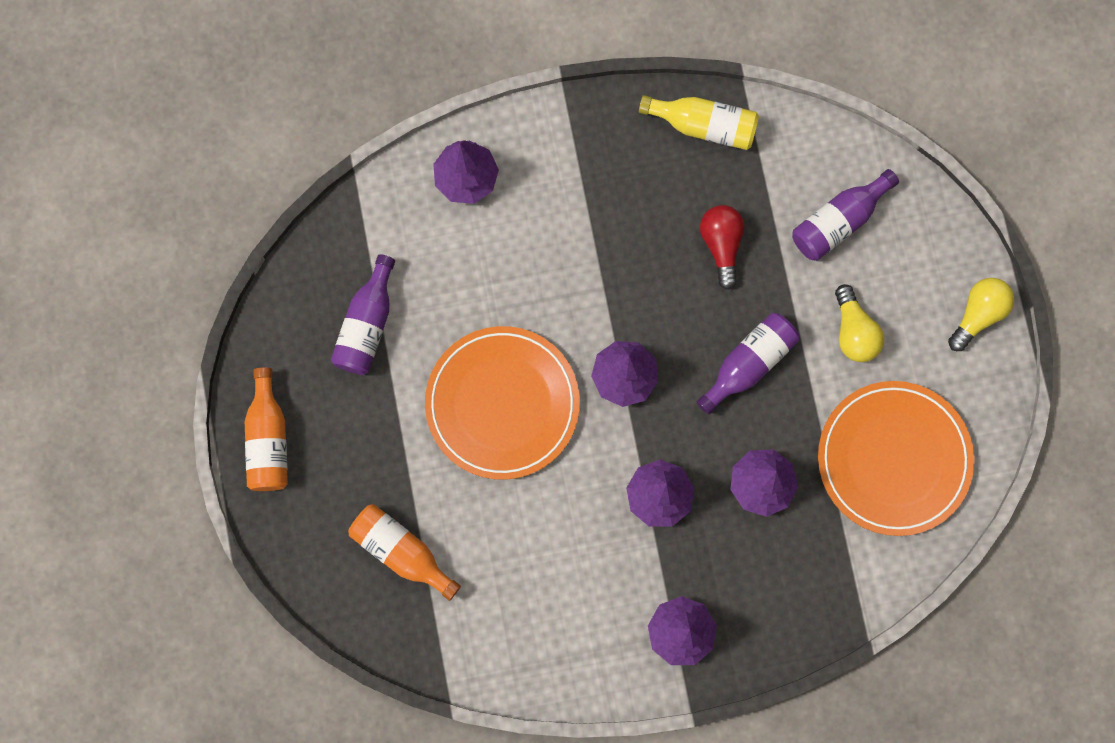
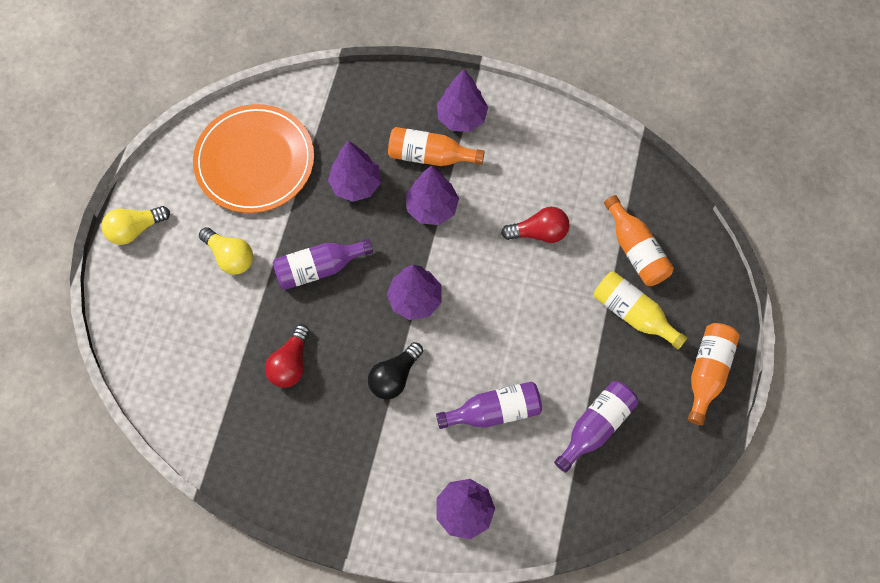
camera: 155 degrees left, 10 degrees down
(502, 404) = (515, 320): orange plate -> none
(521, 522) = (539, 232): none -> red light bulb
(604, 281) = (394, 377): none -> black light bulb
(693, 562) = (430, 156): none -> orange bottle
(704, 125) = (251, 465): yellow bottle -> yellow bottle (633, 314)
(838, 221) = (193, 341): purple bottle -> purple bottle (494, 411)
(854, 332) = (230, 256): yellow light bulb -> yellow light bulb turned 120 degrees clockwise

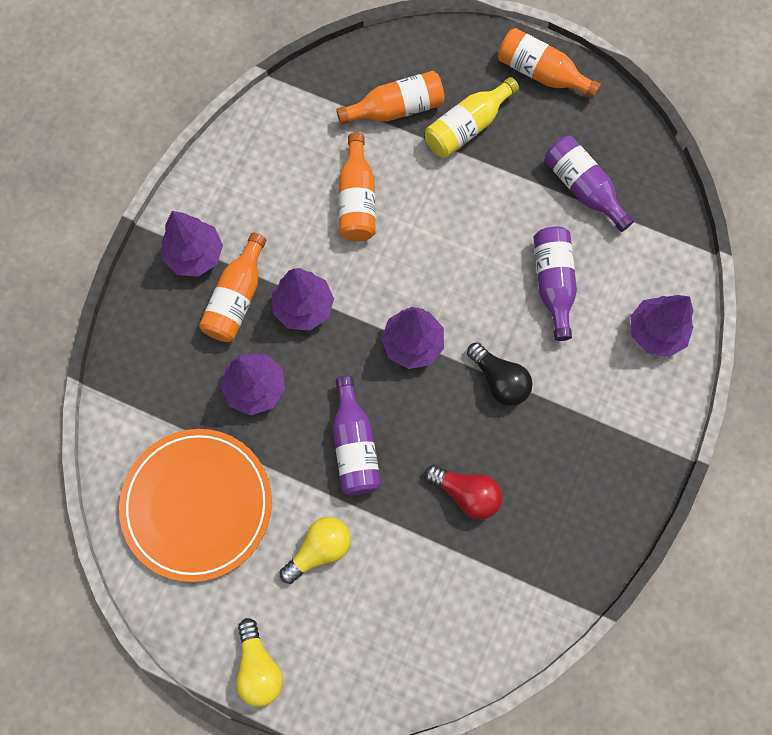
camera: 80 degrees left, 5 degrees up
(539, 232) = (357, 200): red light bulb -> orange bottle

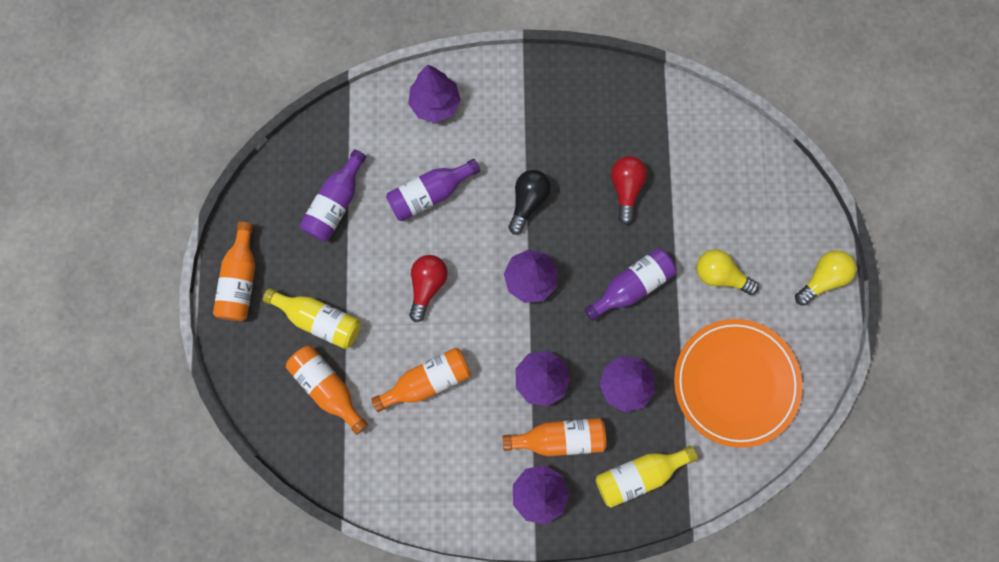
camera: 115 degrees left, 5 degrees up
(161, 357) = (638, 474): none -> yellow bottle
(454, 239) = (427, 285): none -> red light bulb

